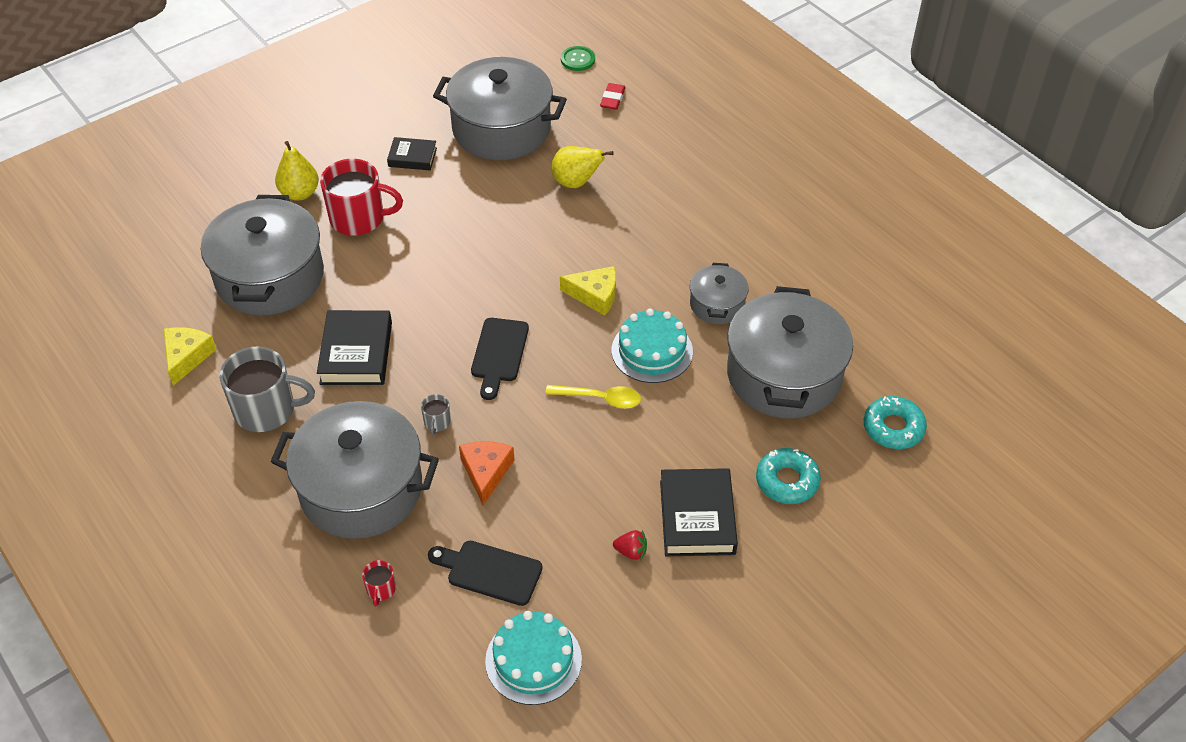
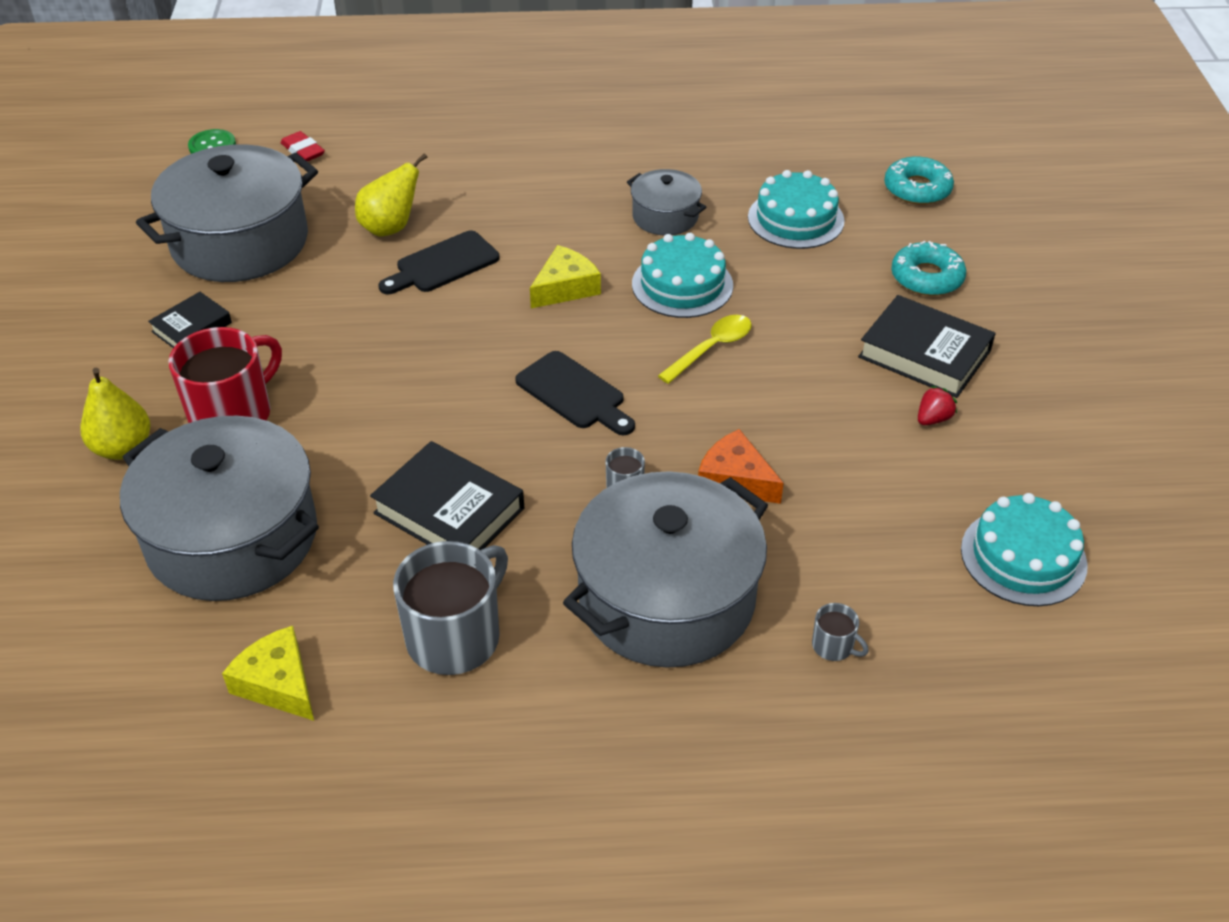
camera: 55 degrees left, 5 degrees down
(381, 589) = (834, 646): red mug -> grey mug
(489, 572) = (878, 539): black cutting board -> black cutting board (443, 264)
(784, 375) = (795, 219): grey pot -> turquoise cake

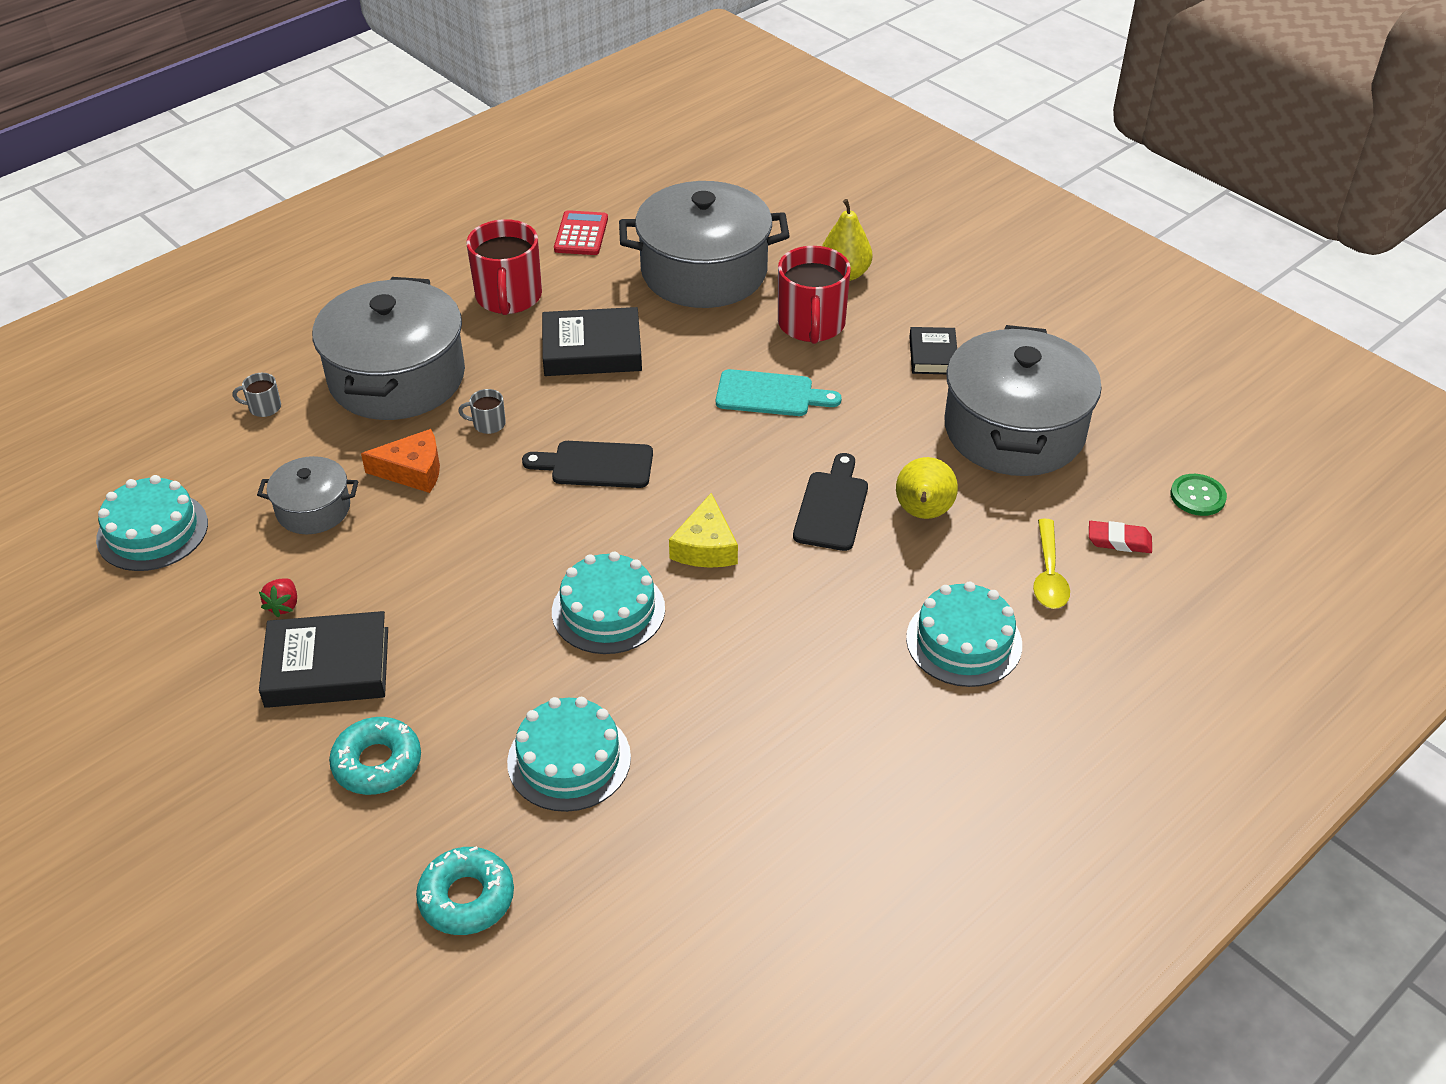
camera: 140 degrees right, 0 degrees up
(278, 683) = (581, 234): yellow cheese -> red calculator
(361, 371) = (770, 394): none -> turquoise cutting board
(455, 636) = (508, 297): grey mug -> red mug
(480, 154) = (964, 641): none -> turquoise cake
(665, 216) = (701, 678): grey pot -> grey pot (313, 509)
(711, 348) = (524, 563): yellow spoon -> yellow spoon (1048, 574)

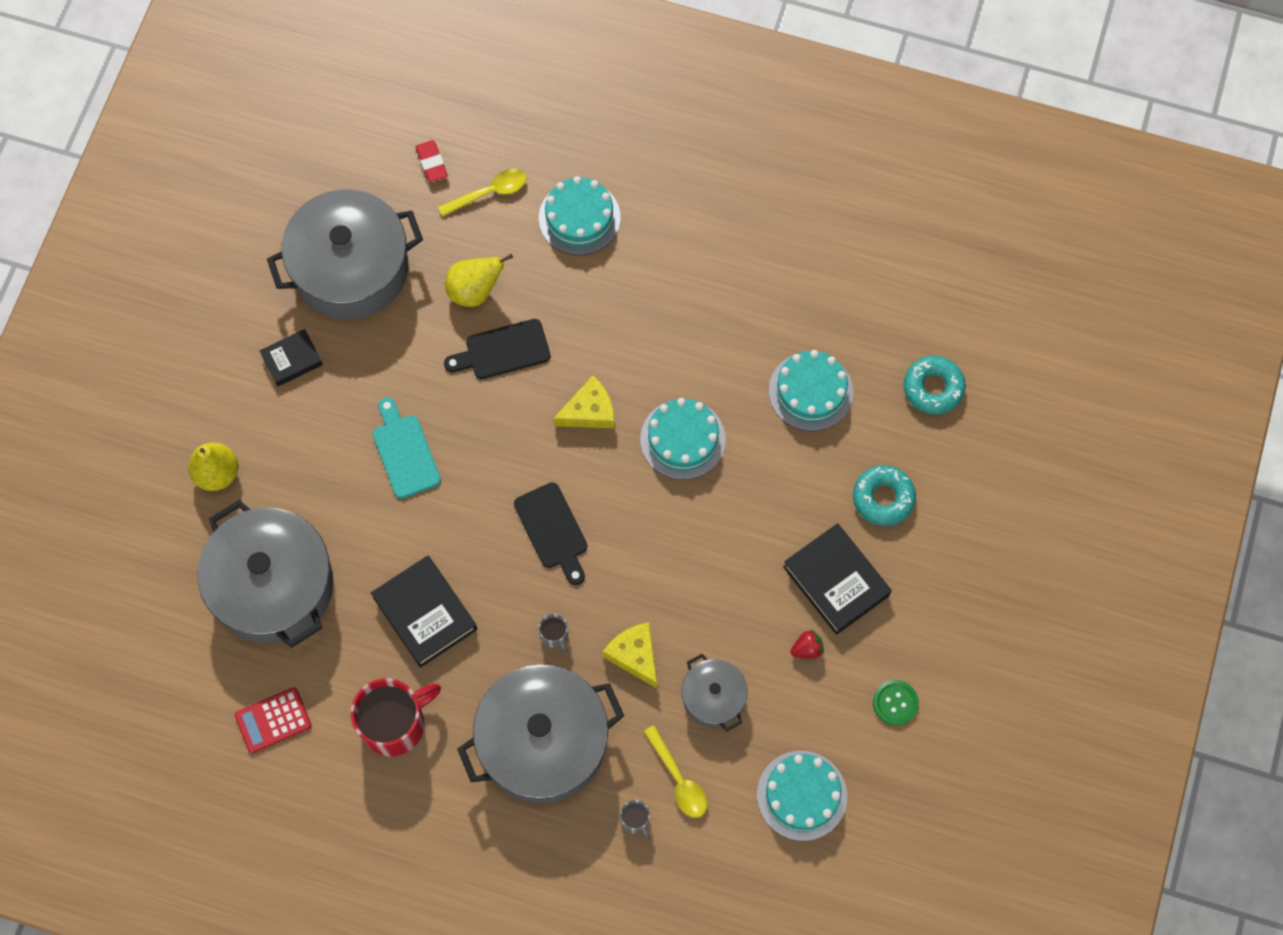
camera: 120 degrees left, 25 degrees up
(267, 451) = (678, 779): none -> yellow spoon
(413, 471) = (634, 655): orange cheese -> yellow cheese
(811, 325) = (301, 465): red mug -> none
(1197, 496) = (358, 131): green button -> green button (895, 703)

